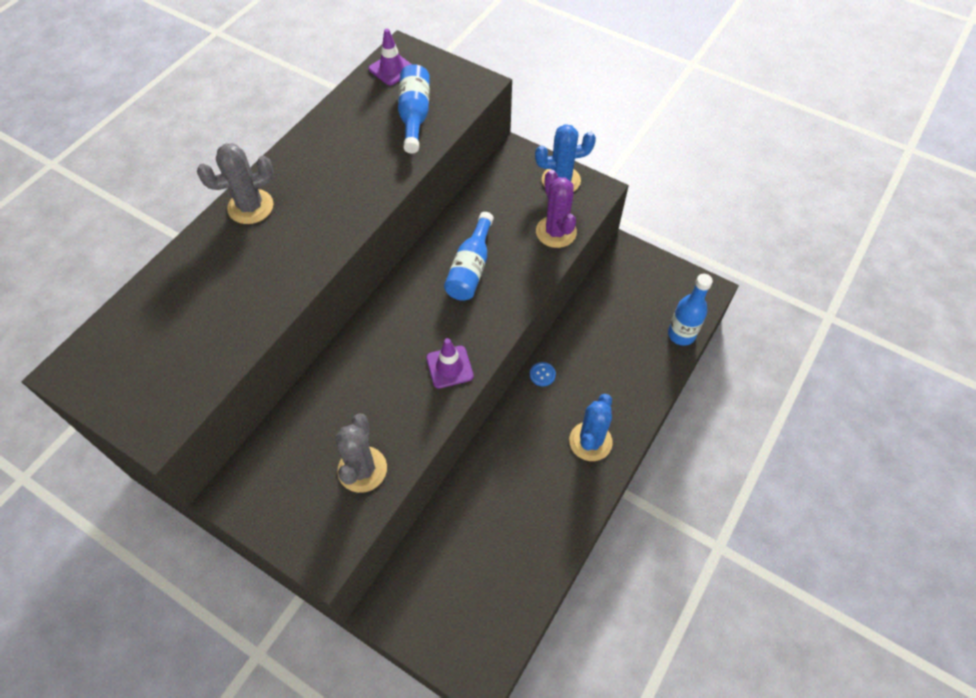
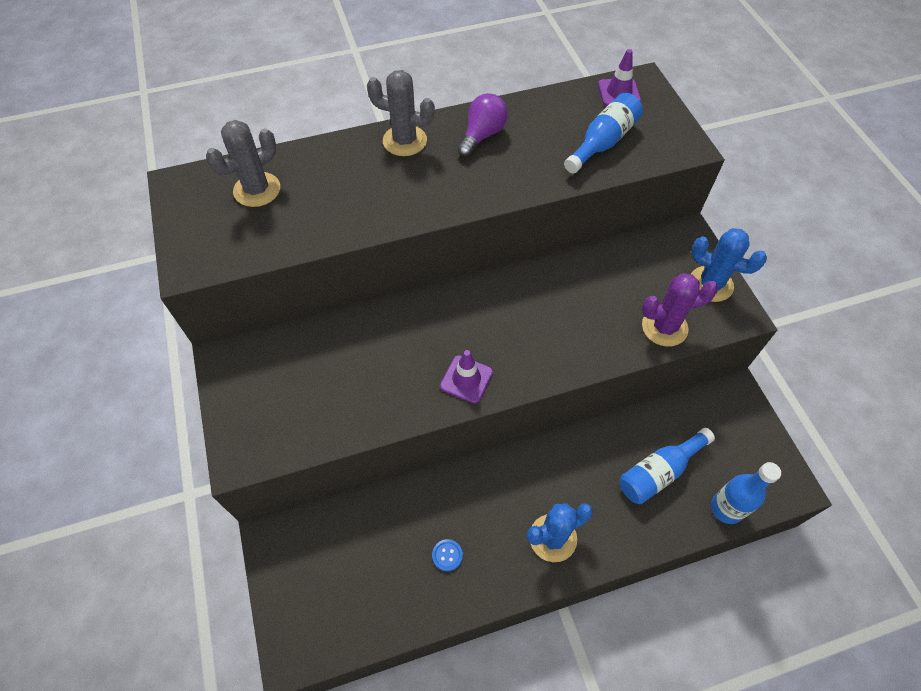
camera: 40 degrees right, 0 degrees up
(313, 164) = (482, 135): none -> purple light bulb
(362, 469) = (327, 411): grey cactus -> grey cactus (257, 190)
(470, 268) = (558, 308): blue bottle -> blue bottle (659, 472)
(542, 374) = (561, 447): blue button -> blue button (447, 555)
(556, 232) = (664, 327): purple cactus -> purple cactus turned 60 degrees clockwise

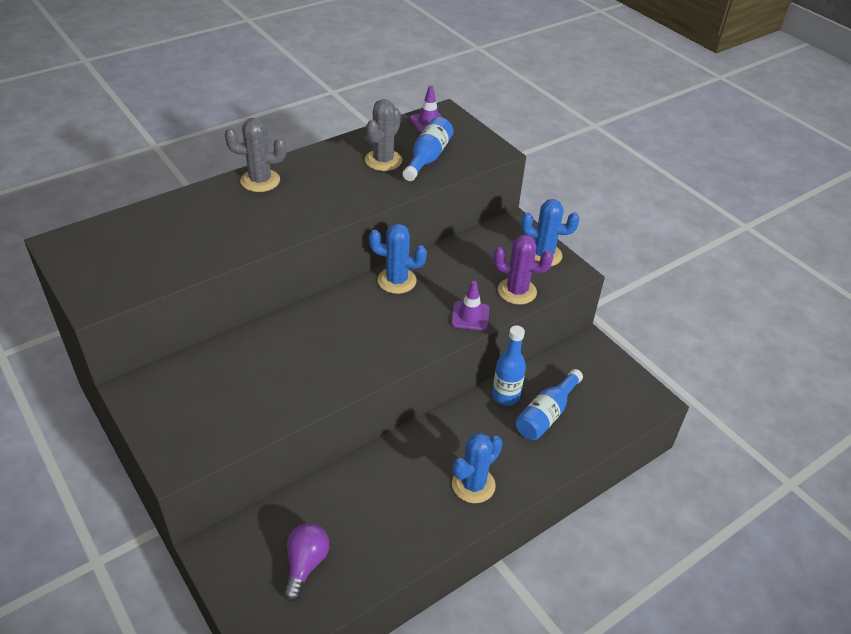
camera: 20 degrees left, 15 degrees down
(257, 190) = (138, 236): grey cactus -> grey cactus (383, 160)
(447, 555) = (384, 521): blue button -> none
(466, 379) = (364, 360): purple traffic cone -> purple traffic cone (470, 316)
(482, 135) = (326, 167): purple light bulb -> purple light bulb (305, 564)
(531, 283) = (396, 281): none -> blue cactus
(664, 327) = (517, 291): purple cactus -> purple cactus turned 45 degrees clockwise
(726, 508) = (609, 428): blue bottle -> blue bottle (505, 396)

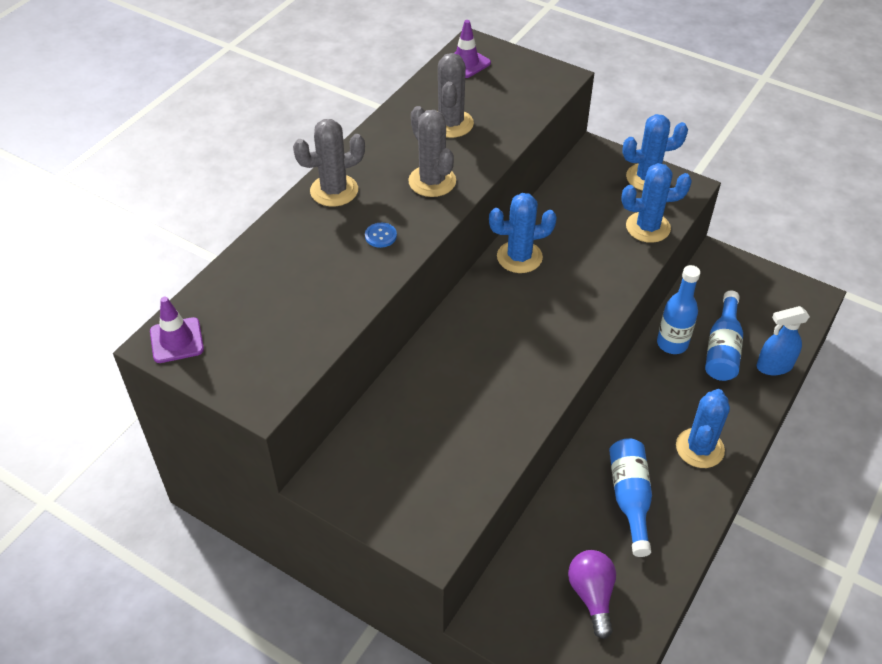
camera: 20 degrees left, 5 degrees up
(268, 221) = (380, 236): none -> blue button
(337, 195) = (432, 181): none -> grey cactus
(428, 158) = (496, 106): blue bottle -> blue bottle (630, 498)
(470, 316) = (620, 271): purple traffic cone -> purple traffic cone (176, 340)
(517, 291) = (648, 227): purple cactus -> blue cactus
(582, 444) = (774, 366): none -> blue spray bottle

